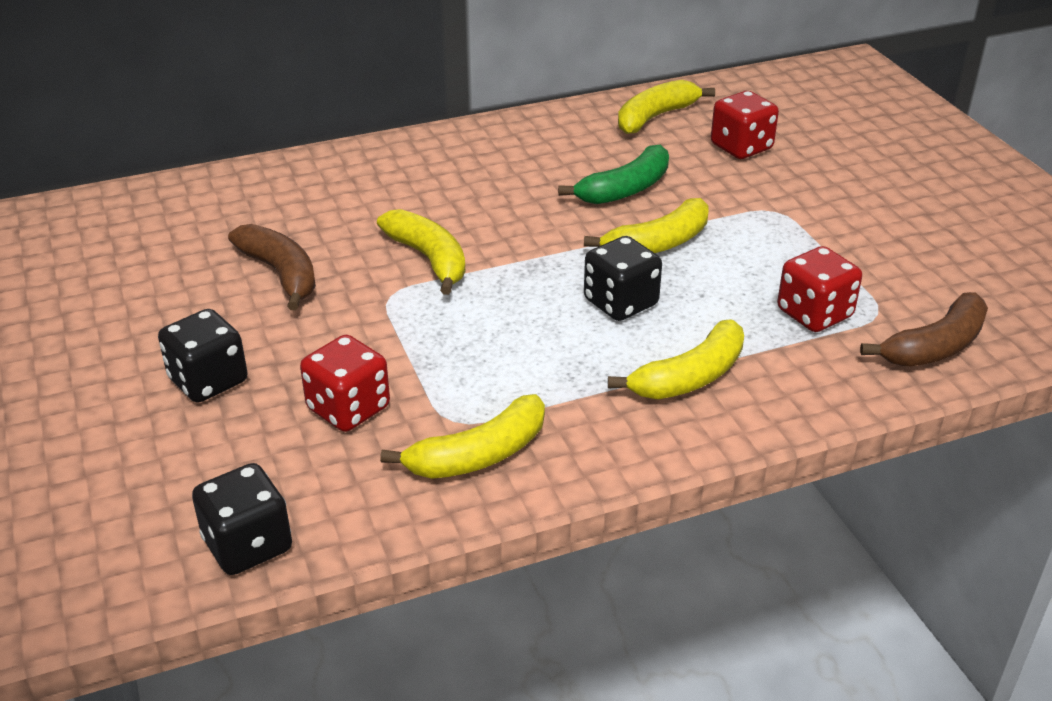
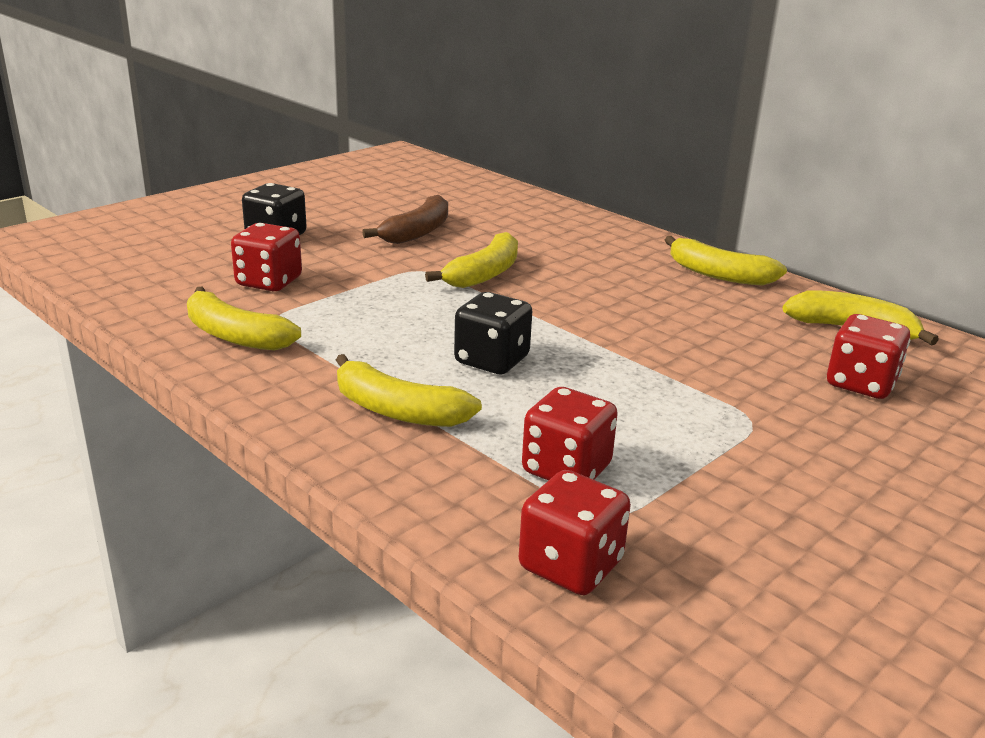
camera: 65 degrees right, 10 degrees down
(248, 545) = (108, 280): black dice -> none
(625, 189) = (690, 334): green banana -> none
(658, 244) = (610, 364): yellow banana -> yellow banana (718, 274)
(935, 346) = (570, 565): brown banana -> red dice

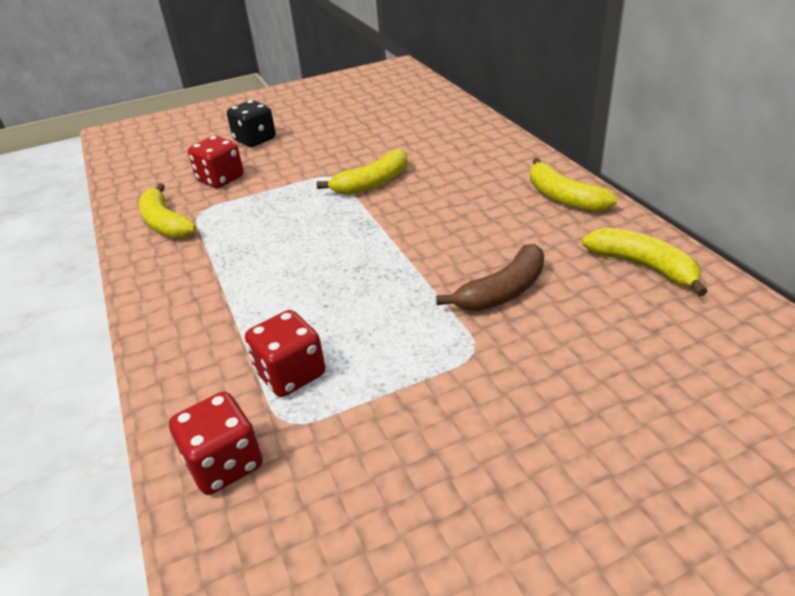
camera: 25 degrees right, 10 degrees up
(397, 411) = (217, 301): yellow banana -> none
(417, 232) = (354, 141): brown banana -> brown banana (503, 291)
(492, 360) = (316, 264): black dice -> none
(861, 384) = (604, 327): red dice -> none

